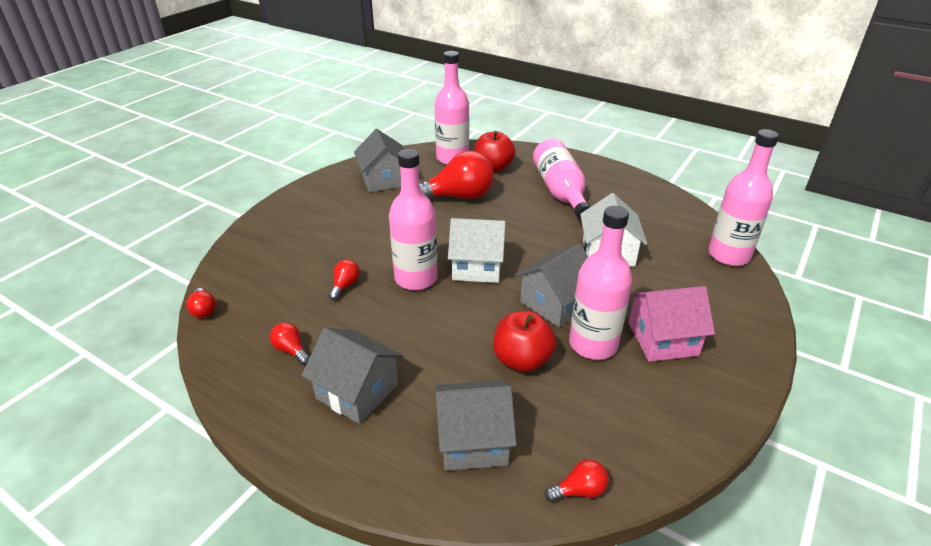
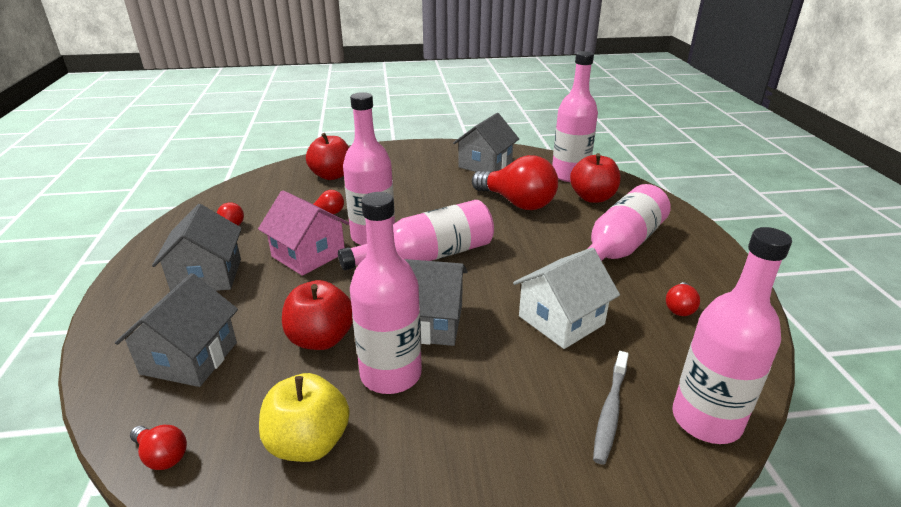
camera: 50 degrees right, 5 degrees down
(203, 310) = (242, 182): red light bulb -> red light bulb (680, 308)
(280, 255) = (332, 175): none -> red apple
(473, 440) = (189, 358): grey house -> grey house turned 60 degrees clockwise
(477, 267) = (428, 256): white house -> pink bottle
(627, 409) = (308, 443): none -> yellow apple
(662, 339) = (456, 424): pink house -> pink house (308, 255)
(698, 280) = (610, 411): none -> grey toothbrush

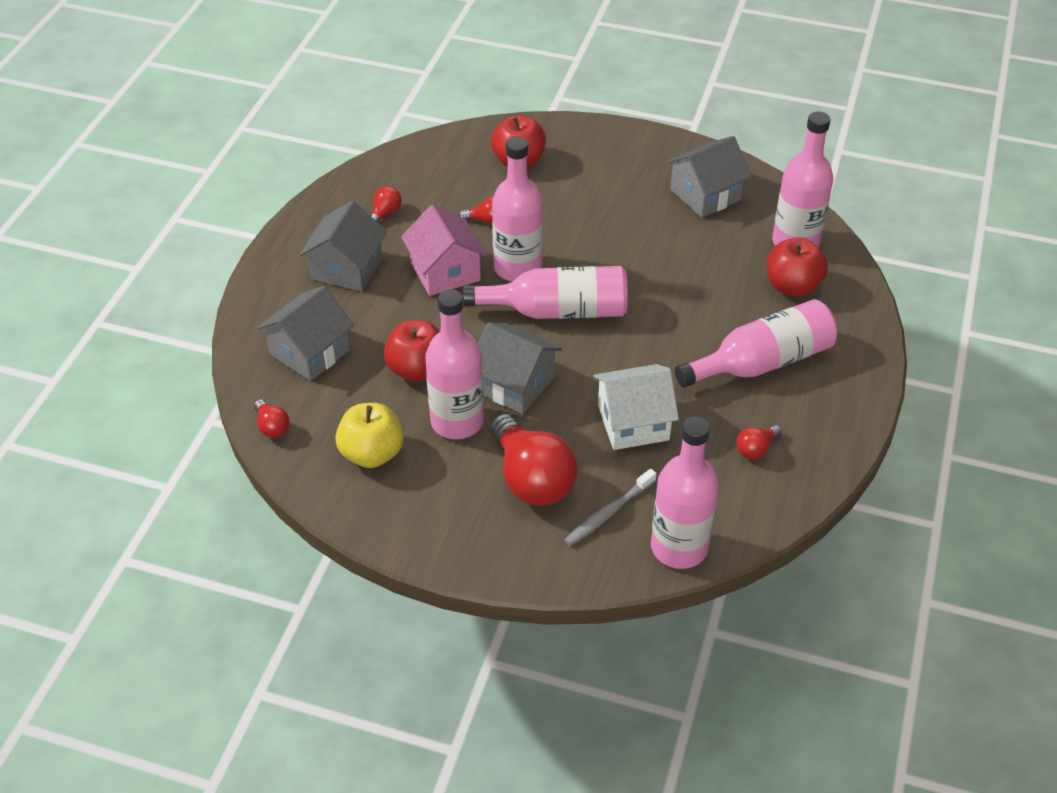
camera: 25 degrees right, 15 degrees up
(517, 203) = (699, 267): red light bulb -> red light bulb (531, 479)

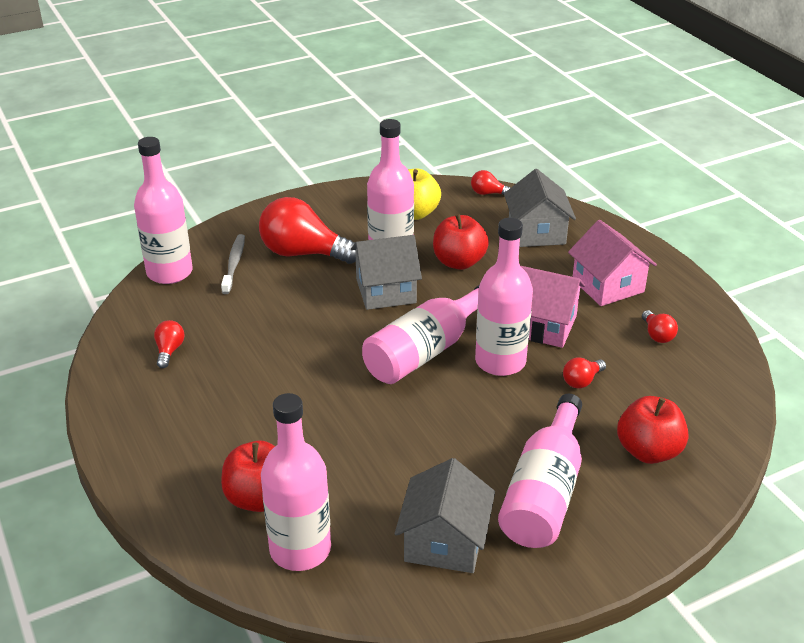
camera: 135 degrees right, 10 degrees down
(347, 268) = (607, 285): grey house -> pink house
(633, 422) = (276, 316): white house -> none
(761, 362) = (223, 412): pink bottle -> pink bottle (544, 492)

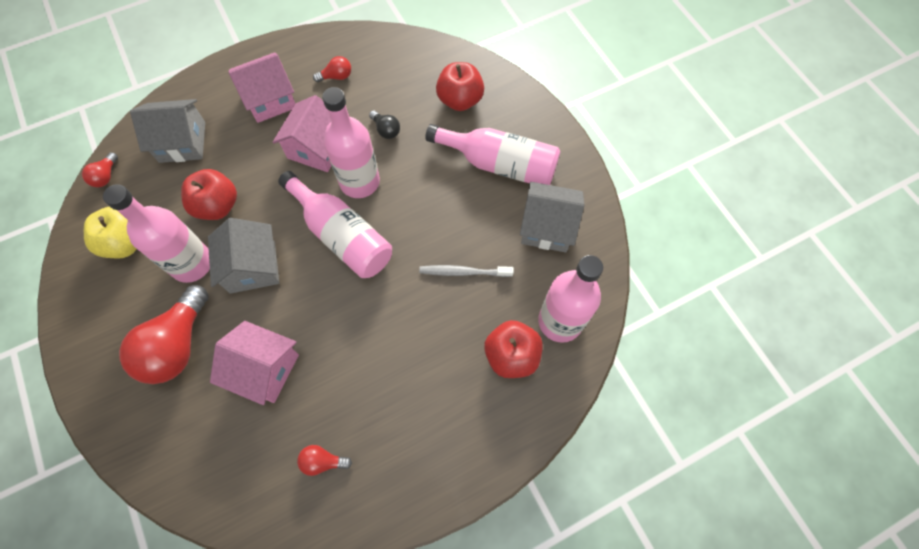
camera: 90 degrees left, 30 degrees up
(169, 272) = (188, 485): pink bottle -> none
(234, 264) = (184, 415): grey toothbrush -> grey toothbrush (464, 272)
(271, 307) = (264, 369): none -> pink house
(582, 381) = (386, 130): red light bulb -> black light bulb

